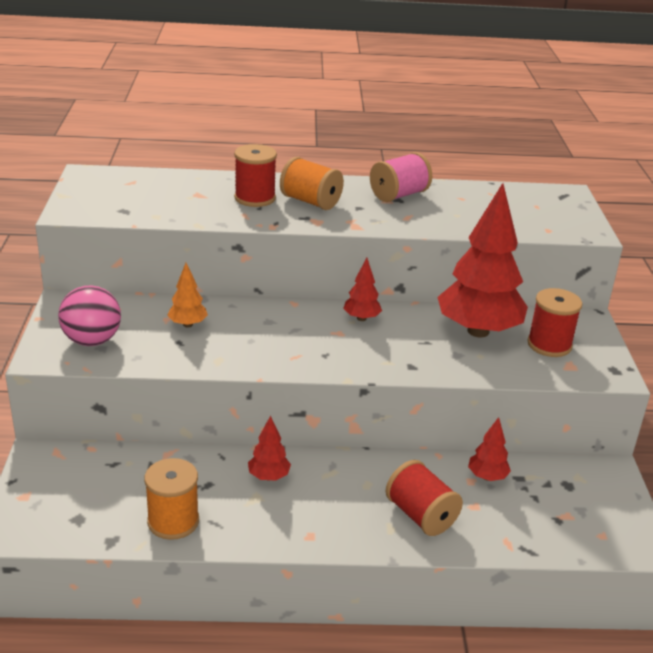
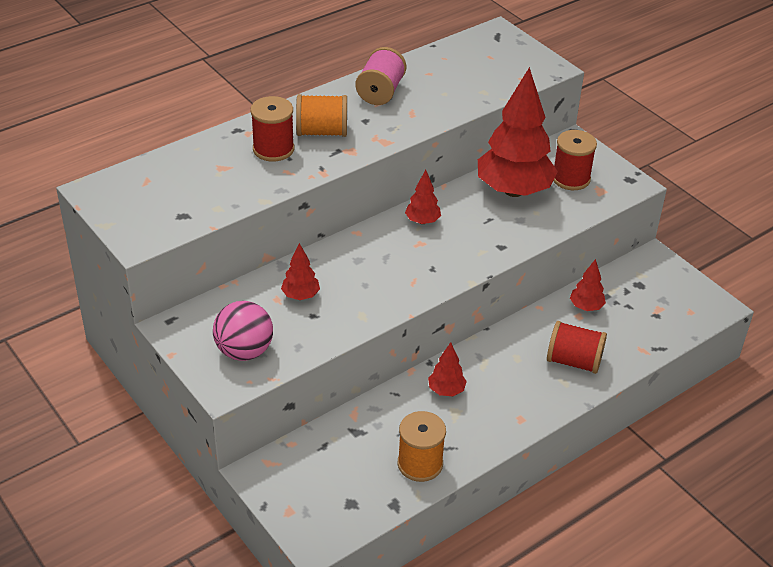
camera: 35 degrees left, 10 degrees up
(187, 324) = (300, 296): orange tree -> red tree

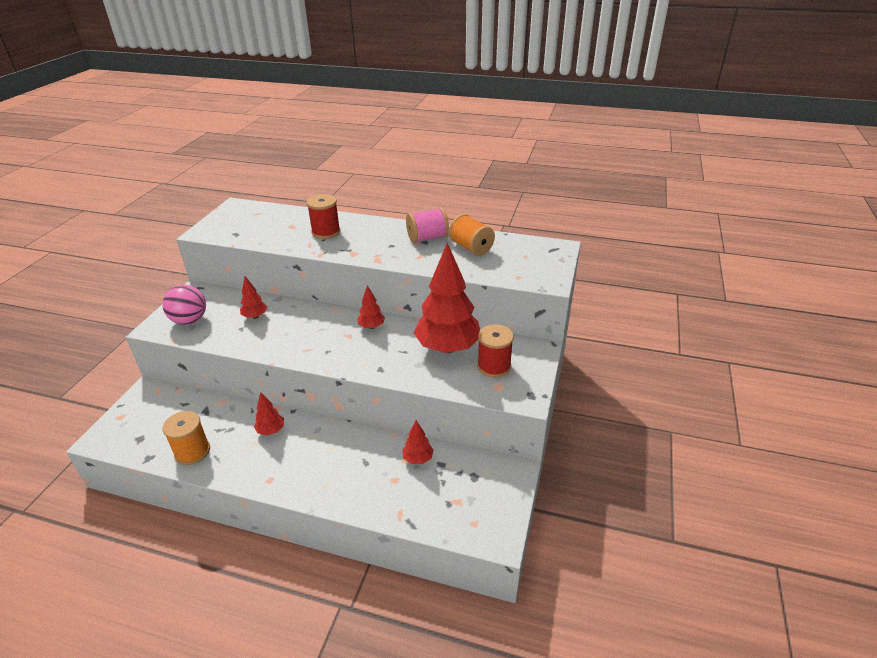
camera: 55 degrees right, 5 degrees down
(322, 132) = (361, 238): orange spool -> orange spool (471, 247)
(574, 361) = (352, 480): red spool -> none

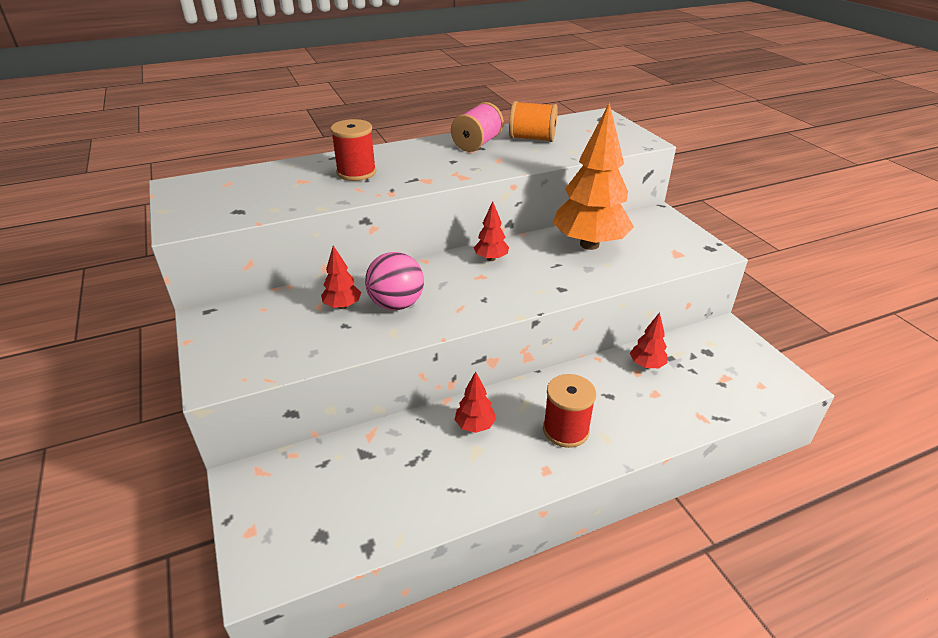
camera: 40 degrees left, 0 degrees up
(190, 320) = (257, 348): pink ball -> pink ball (396, 304)
(192, 451) = (416, 502): orange spool -> none
(447, 348) = (589, 244): red tree -> orange tree
(494, 366) = (649, 241): red spool -> red spool (565, 430)

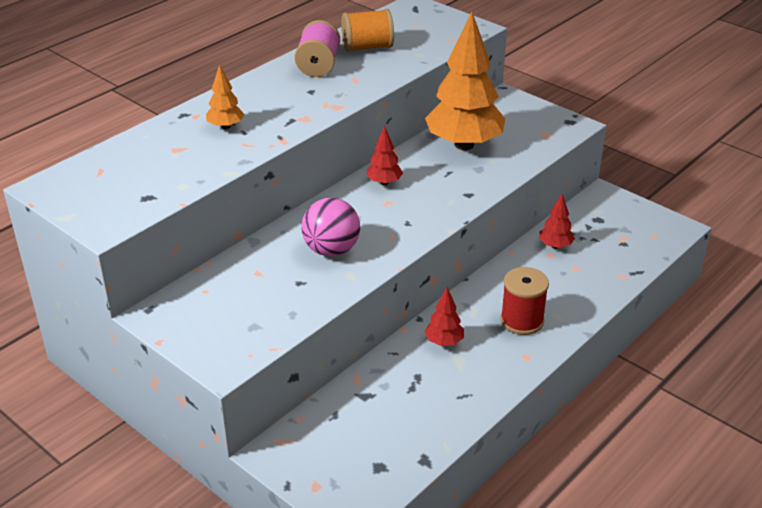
camera: 25 degrees left, 0 degrees up
(342, 306) = (281, 266): red tree -> none
(356, 172) = (226, 126): red spool -> orange tree

